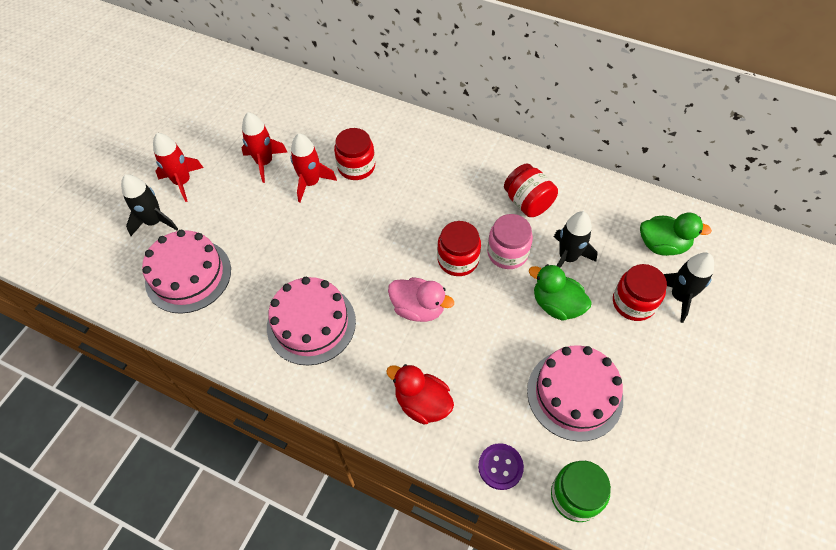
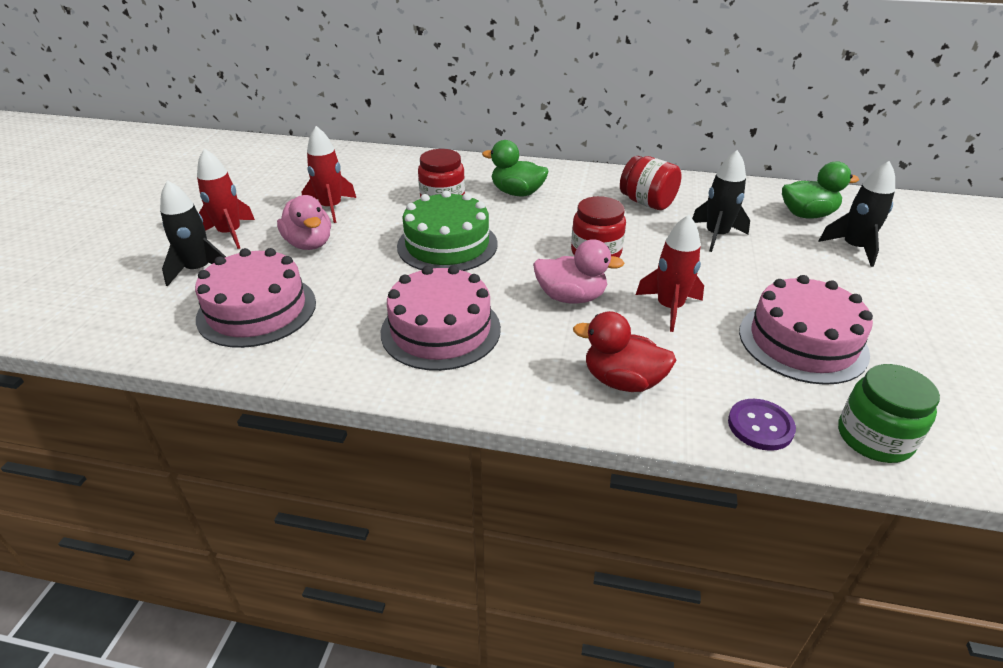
camera: 15 degrees left, 20 degrees down
(239, 206) = (309, 244): none -> pink duck
(311, 183) = (393, 216): red rocket -> red rocket (669, 308)
(343, 227) = (447, 245): none -> green cake
(507, 253) = (648, 240): pink jar -> none
(556, 305) = (729, 272): green duck -> green duck (517, 193)
(633, 303) = (810, 259): red jar -> none

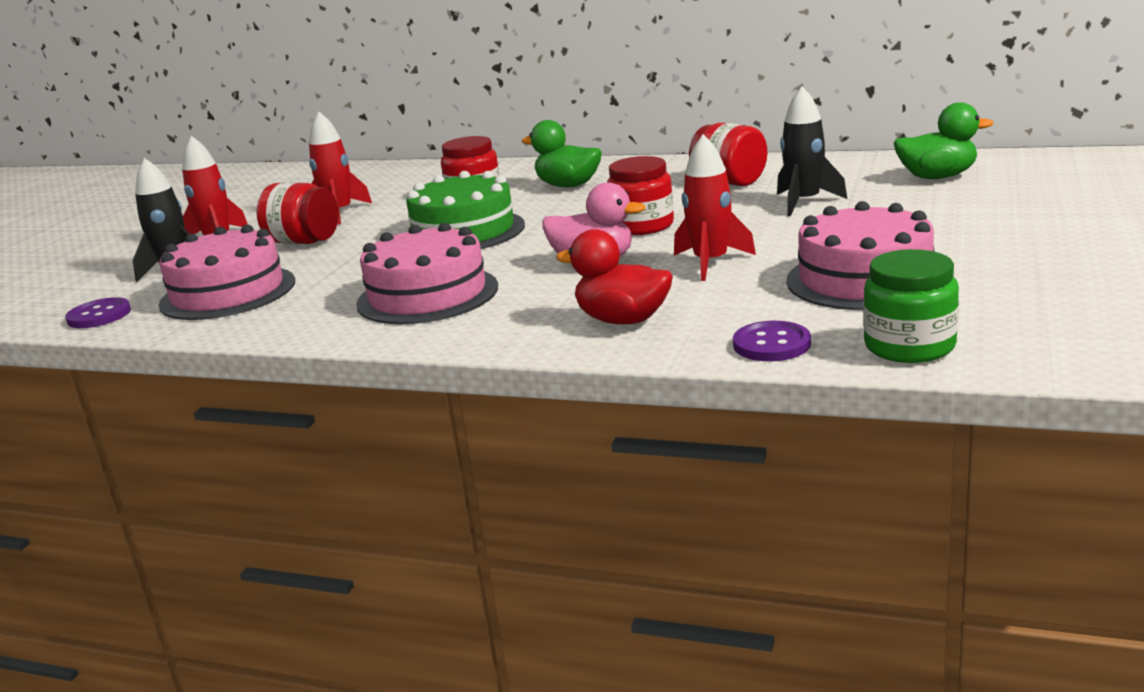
camera: 10 degrees right, 15 degrees down
(141, 333) = (99, 315): none -> purple button
(309, 244) = (304, 241): pink duck -> red jar
(854, 248) = (983, 200): black rocket -> none

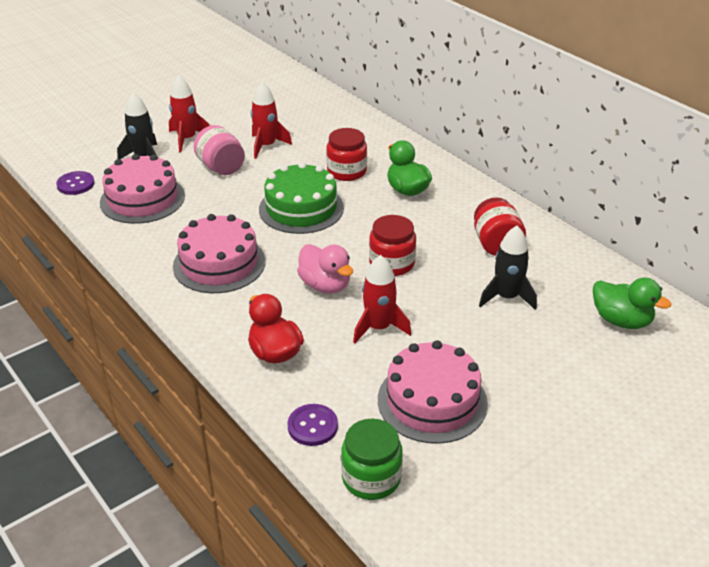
camera: 30 degrees right, 15 degrees up
(304, 241) = (221, 167): red jar -> pink jar

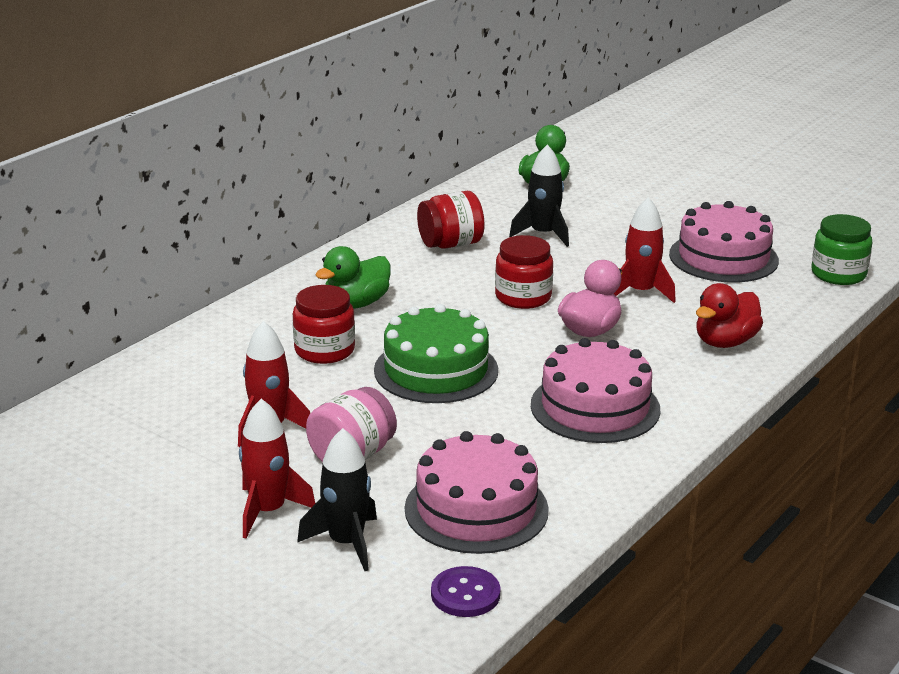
camera: 105 degrees left, 10 degrees down
(312, 426) = (806, 307): purple button -> none

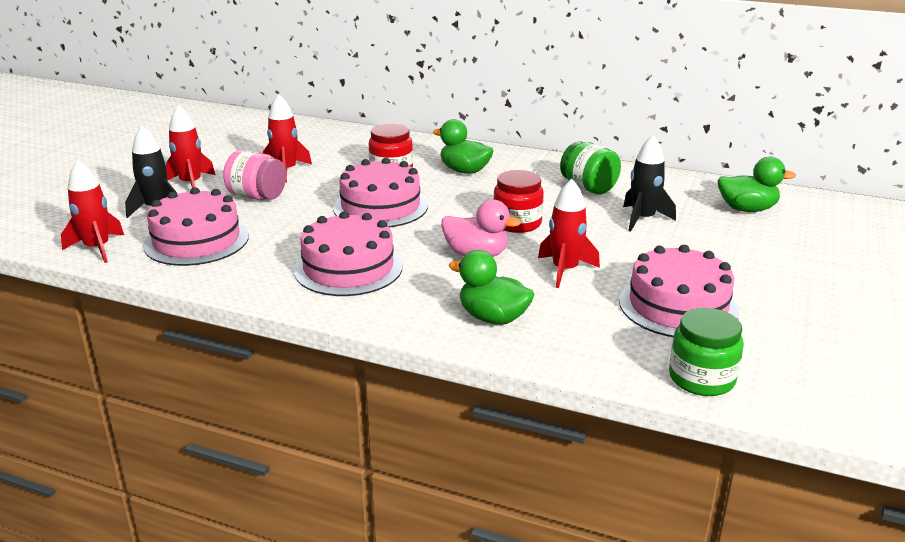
camera: 75 degrees right, 0 degrees up
(436, 370) = (380, 207): green cake -> pink cake
(450, 244) = (588, 188): red jar -> green jar
(465, 594) = (97, 248): purple button -> red rocket
(725, 342) = (493, 318): red duck -> green duck

